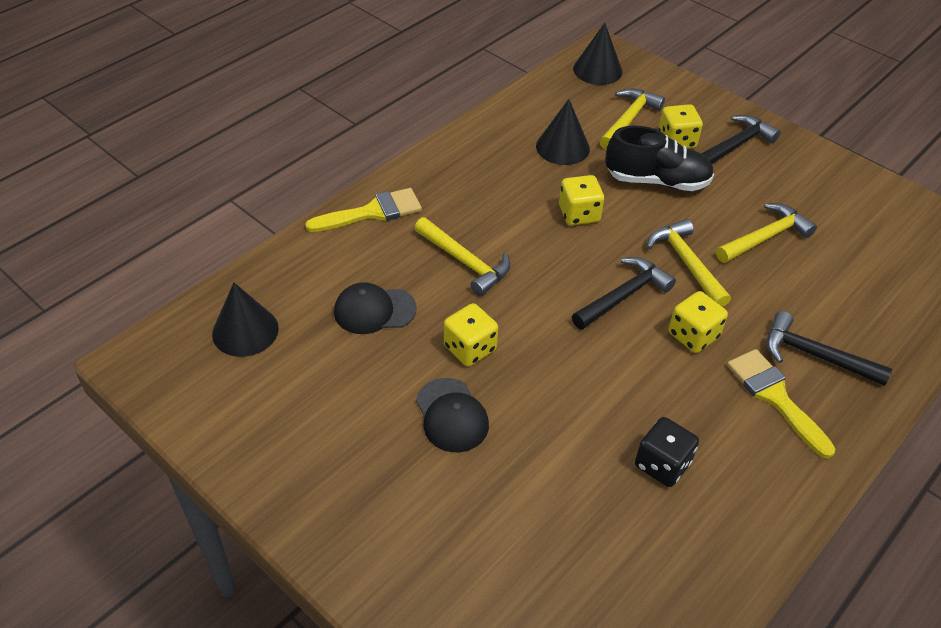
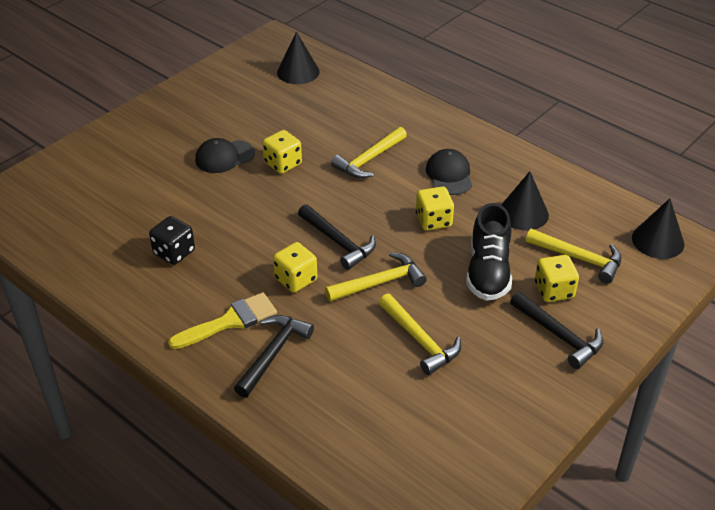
camera: 90 degrees right, 5 degrees down
(372, 212) = (418, 114): yellow brush -> none
(374, 310) = (317, 121): black cap -> black cap (449, 175)

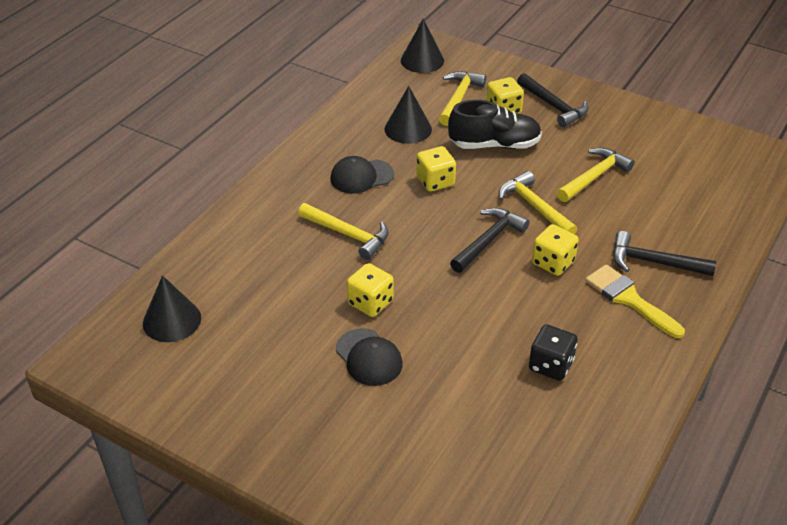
camera: 100 degrees left, 0 degrees up
(559, 336) = (554, 106): black hammer -> black hammer turned 105 degrees clockwise

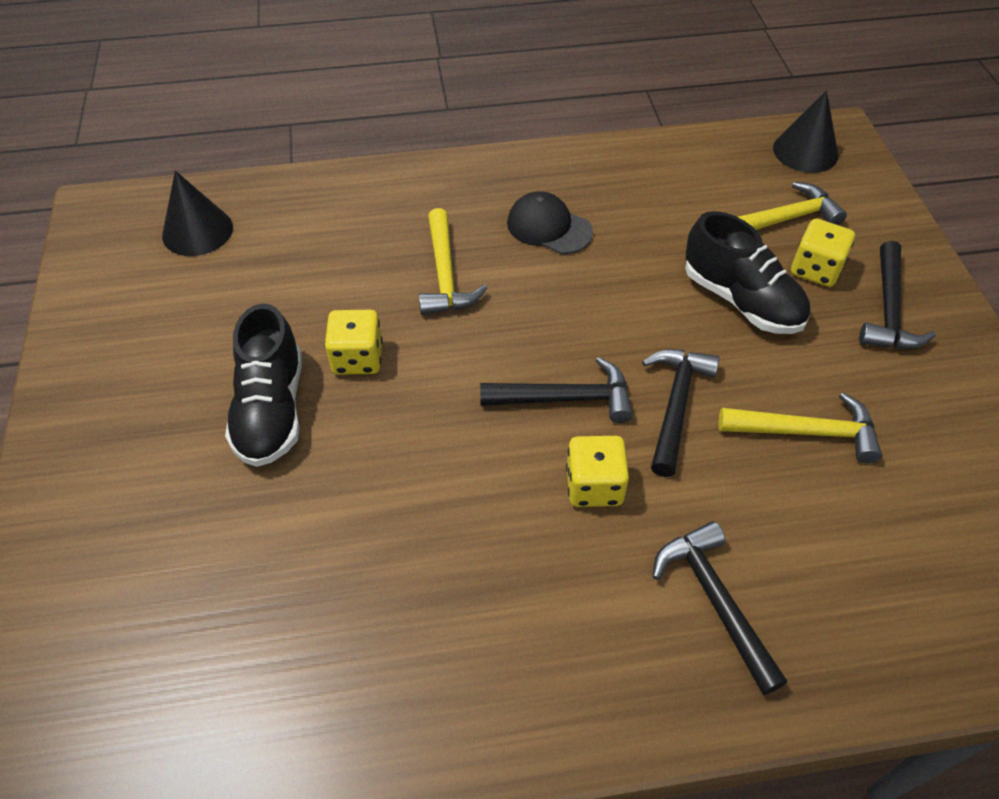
camera: 50 degrees right, 10 degrees up
(369, 357) = (271, 410): black cap -> black shoe
(408, 129) = (673, 213): black cone -> none
(435, 181) = (613, 289): yellow dice -> none
(534, 206) = (675, 405): yellow hammer -> black hammer
(550, 365) = (407, 595): black dice -> none
(629, 299) = (611, 613): yellow brush -> none

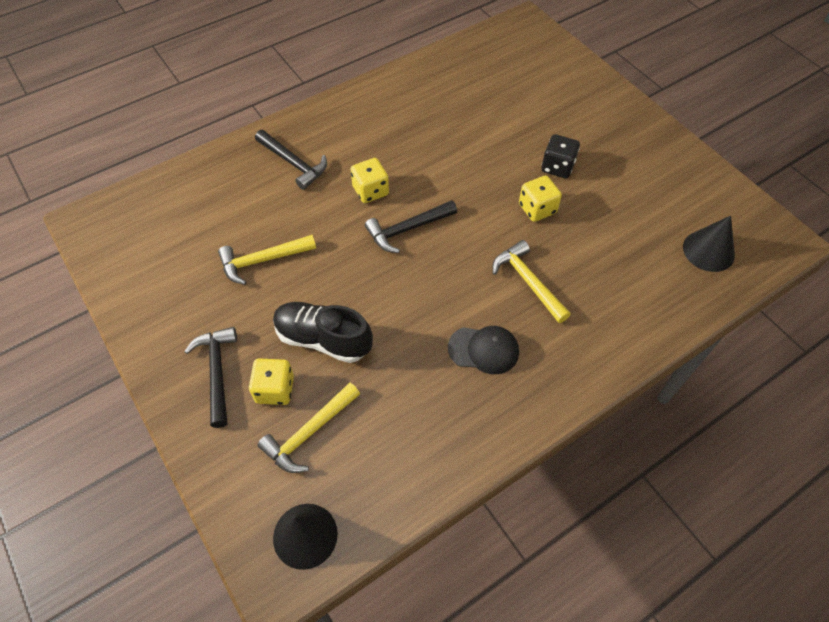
camera: 155 degrees right, 5 degrees up
(271, 410) = (557, 167): black shoe -> black dice
(675, 405) = (343, 249): black hammer -> none

